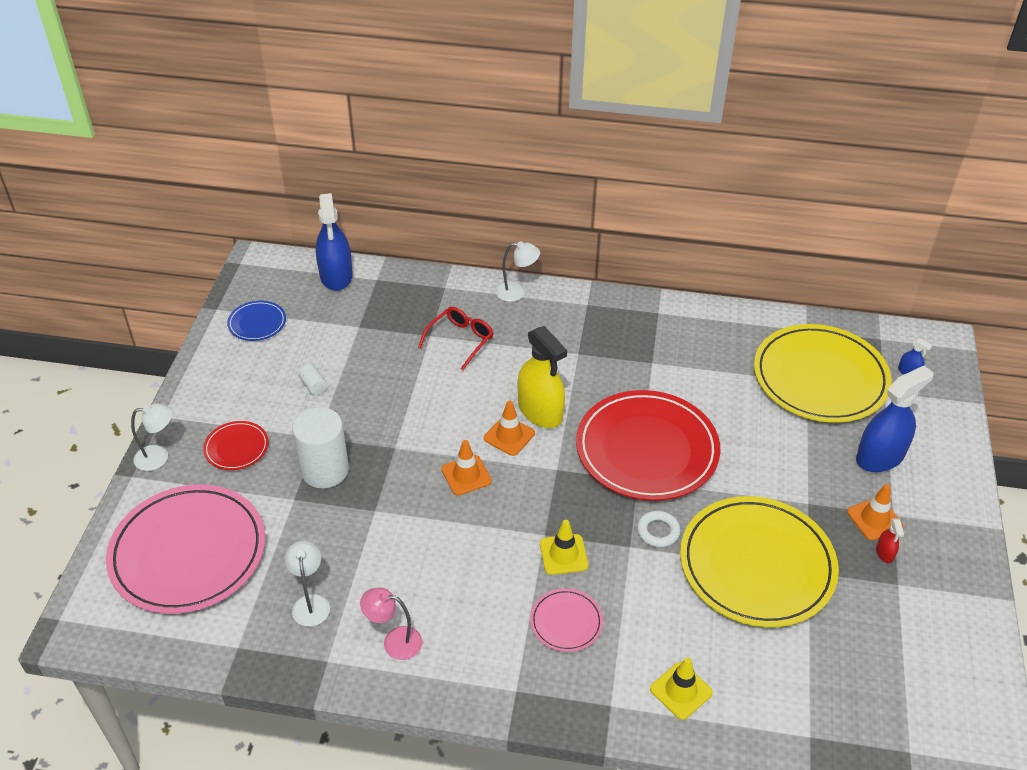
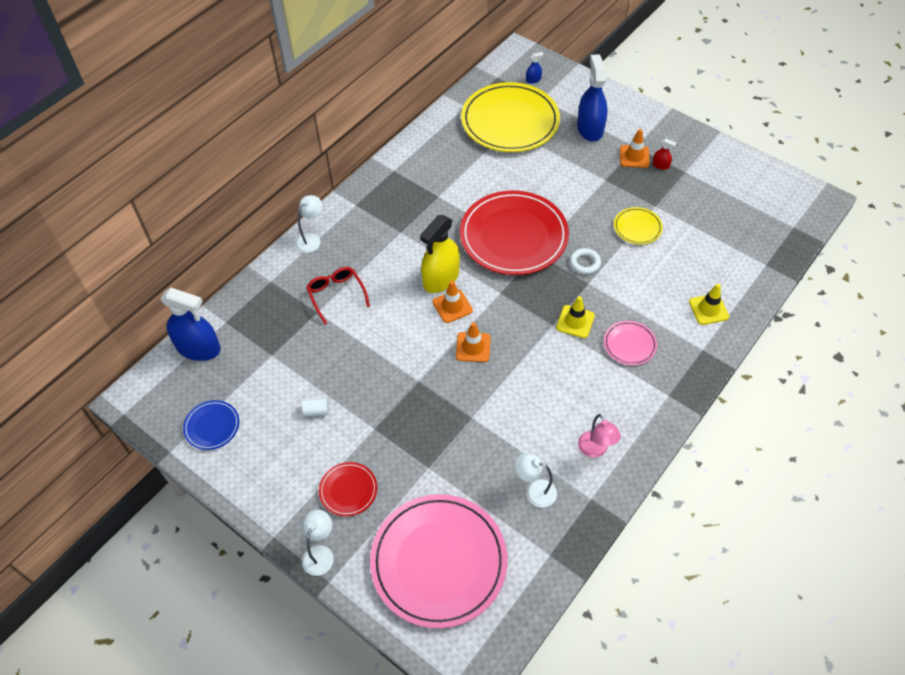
camera: 60 degrees left, 10 degrees up
(325, 470) = (412, 435): white cylinder -> none
(394, 641) = (595, 450): pink lamp -> pink lamp turned 60 degrees counterclockwise
(540, 411) = (441, 278): yellow spray bottle -> yellow spray bottle turned 135 degrees clockwise
(757, 565) = (637, 227): yellow plate -> yellow plate, size x0.45

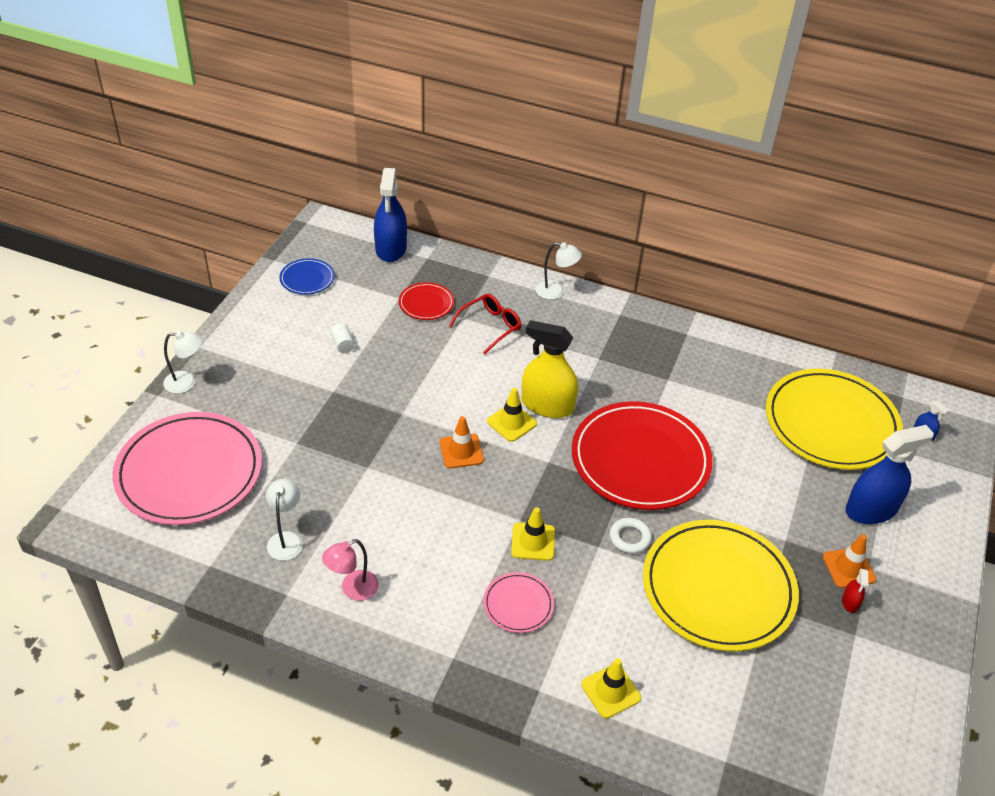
camera: 70 degrees right, 10 degrees down
(348, 490) = (258, 387): red plate -> red plate (426, 303)
(452, 306) = (511, 422): orange traffic cone -> yellow traffic cone
(637, 227) = (718, 588): yellow plate -> yellow plate, size x2.23

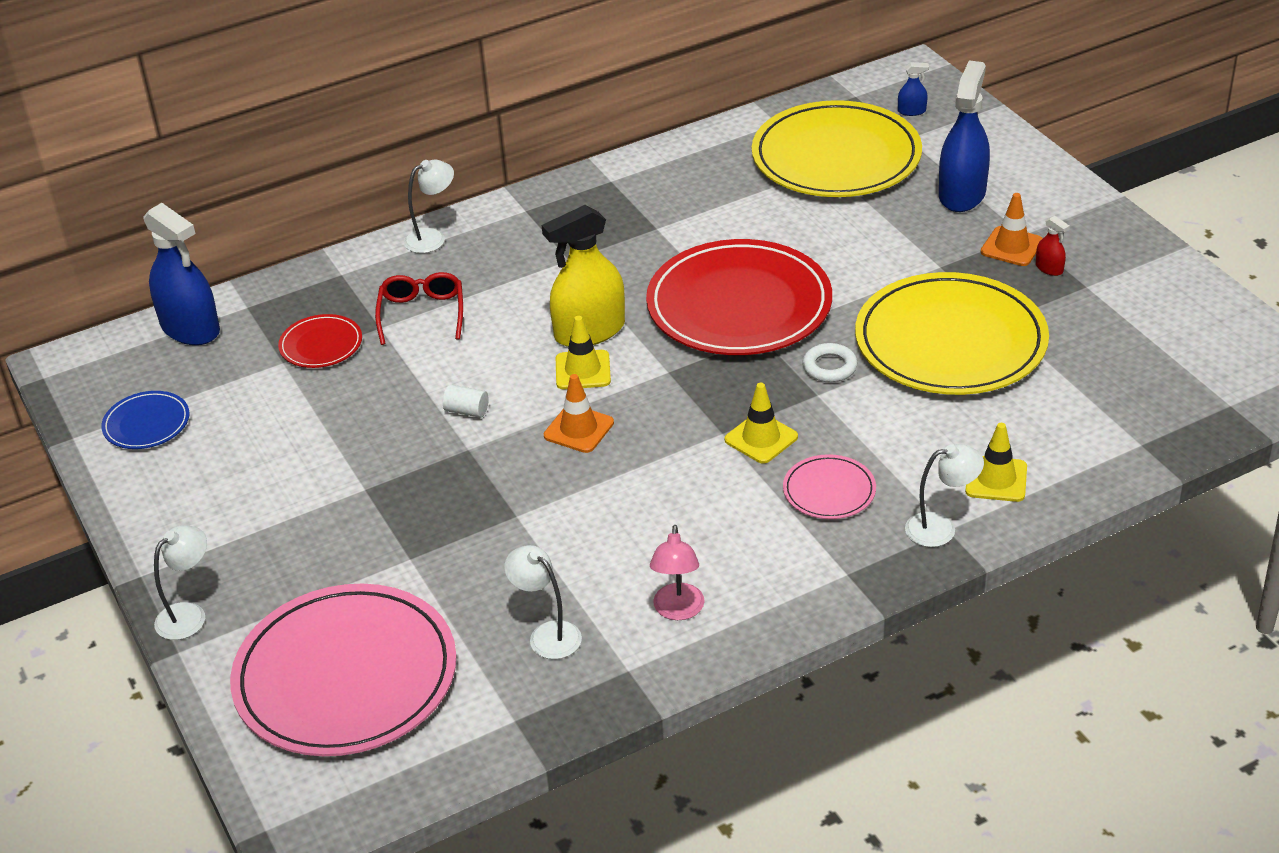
camera: 45 degrees left, 5 degrees down
(343, 344) = (299, 445): white cylinder -> white cylinder (467, 411)
(537, 686) = (941, 528): none -> white lamp

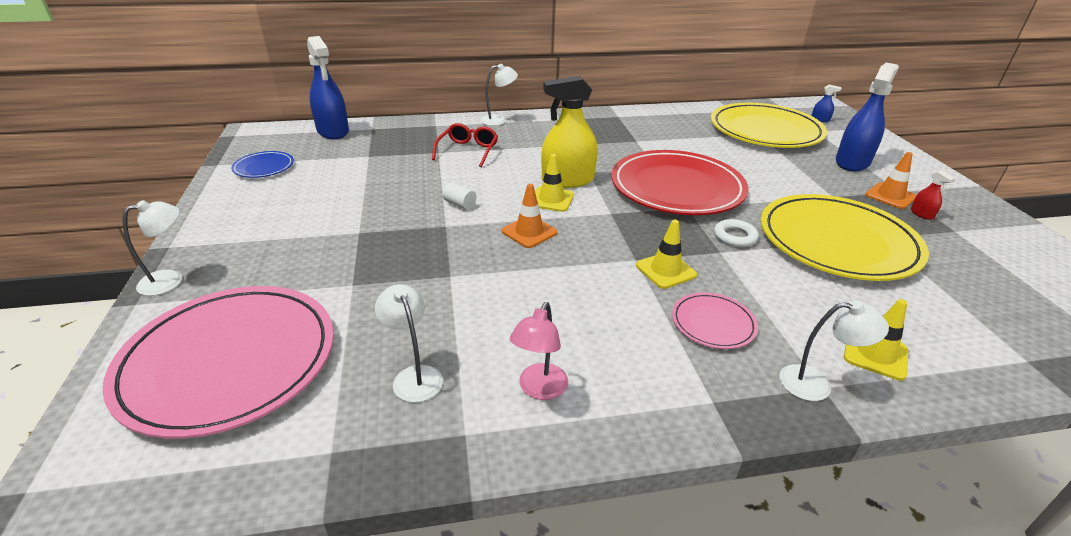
camera: 15 degrees right, 5 degrees down
(321, 345) = (397, 153): red plate -> none

